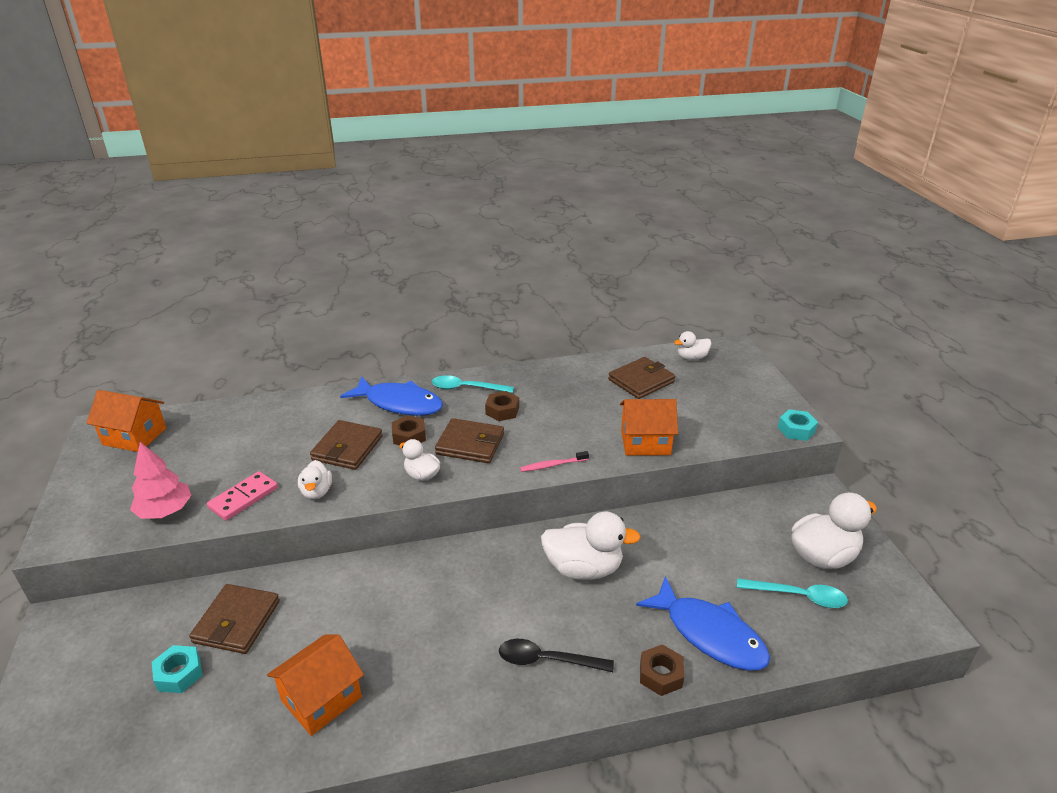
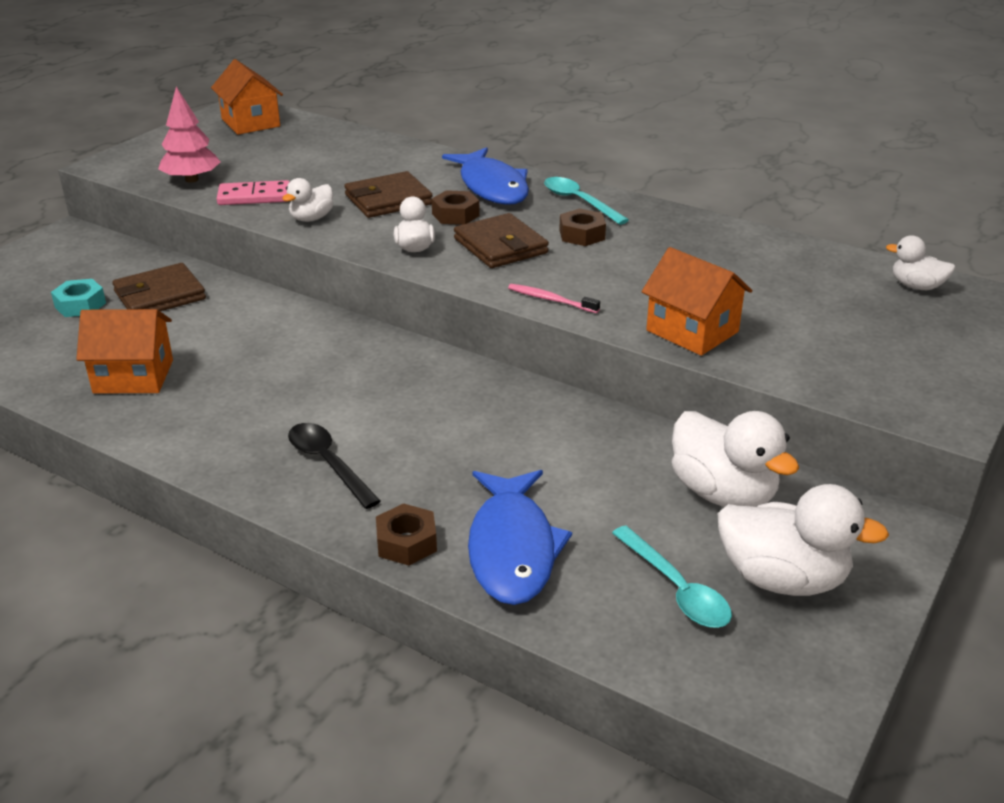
camera: 45 degrees right, 0 degrees up
(583, 568) = (480, 422): white duck -> white duck (723, 493)
(641, 381) = (798, 278): brown wallet -> none
(796, 430) = (929, 416): turquoise nut -> none

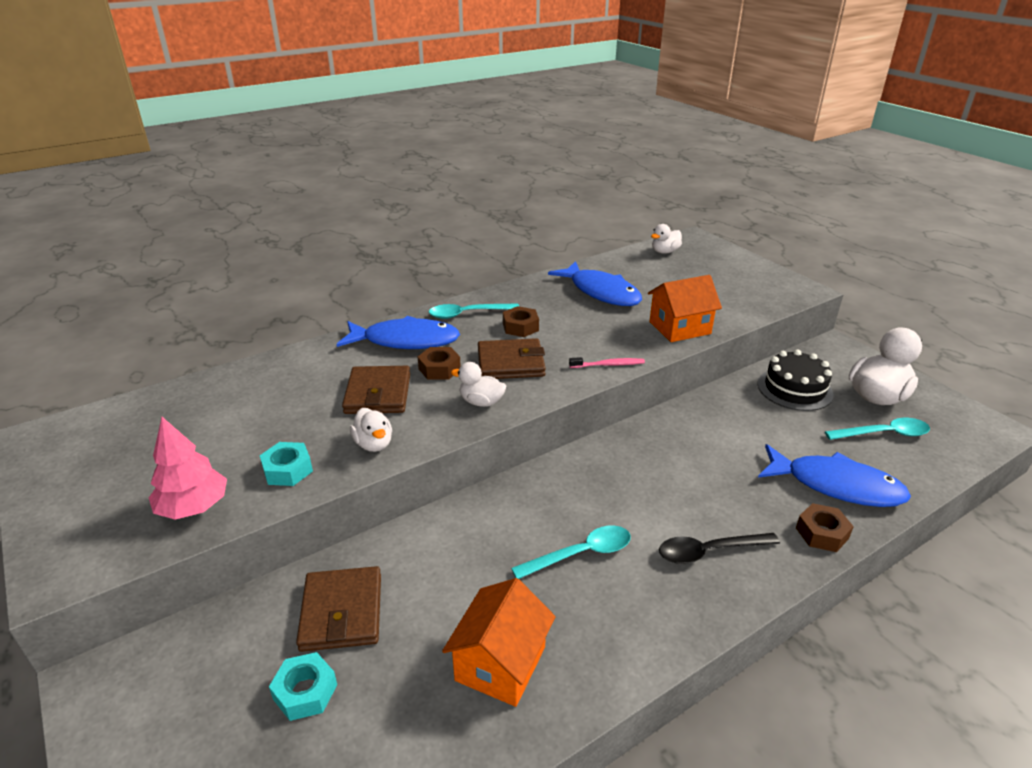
camera: 65 degrees left, 0 degrees up
(250, 123) = (94, 436): orange house -> none
(254, 196) = (287, 470): pink domino -> turquoise nut
(282, 387) = (580, 554): none -> turquoise spoon
(551, 300) = (608, 365): pink toothbrush -> pink toothbrush turned 150 degrees counterclockwise
(723, 493) = (794, 389): white duck -> black cake
(726, 264) = (601, 292): none -> blue fish

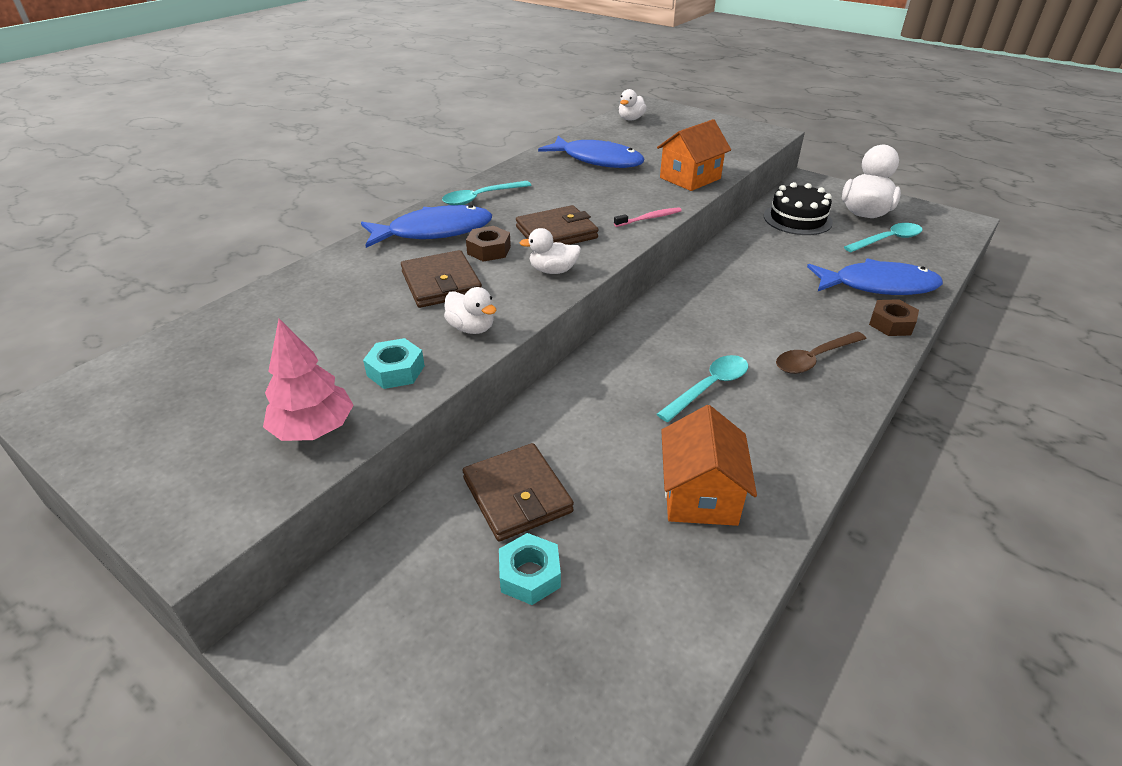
camera: 20 degrees left, 5 degrees up
(520, 327) = (542, 201): brown nut -> none
(709, 551) = (814, 359): black spoon -> brown spoon

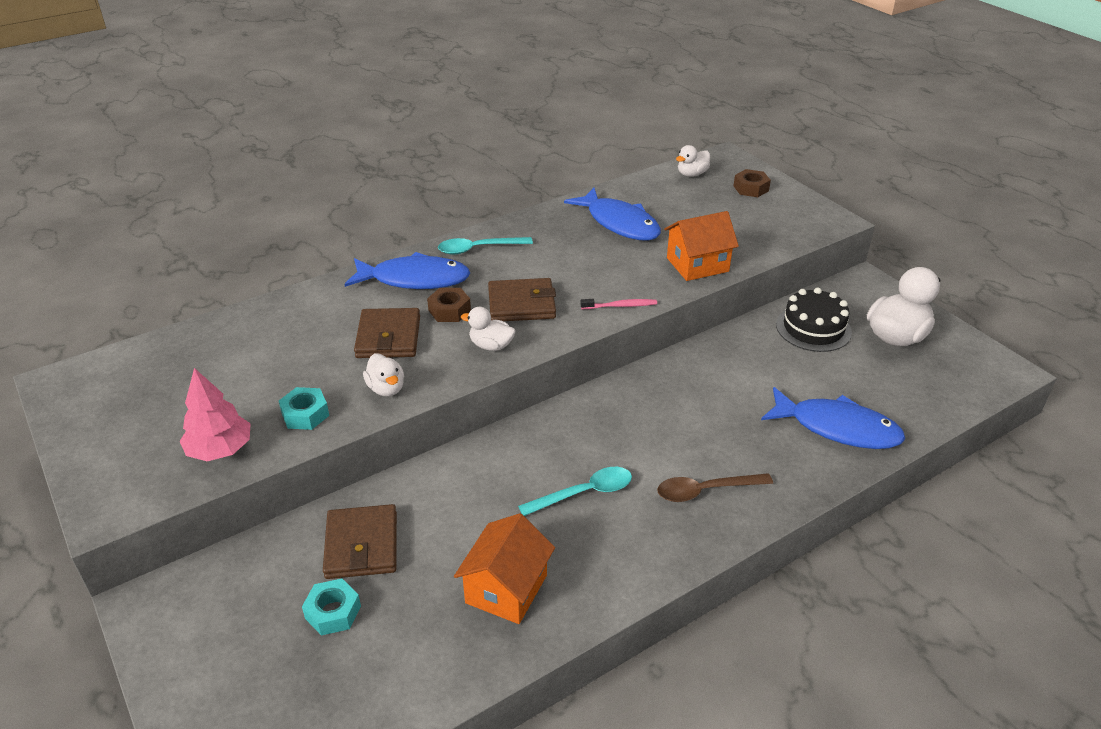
camera: 20 degrees right, 0 degrees up
(887, 240) = (894, 376): turquoise spoon -> none
(891, 324) = (815, 474): brown nut -> brown nut (751, 188)

